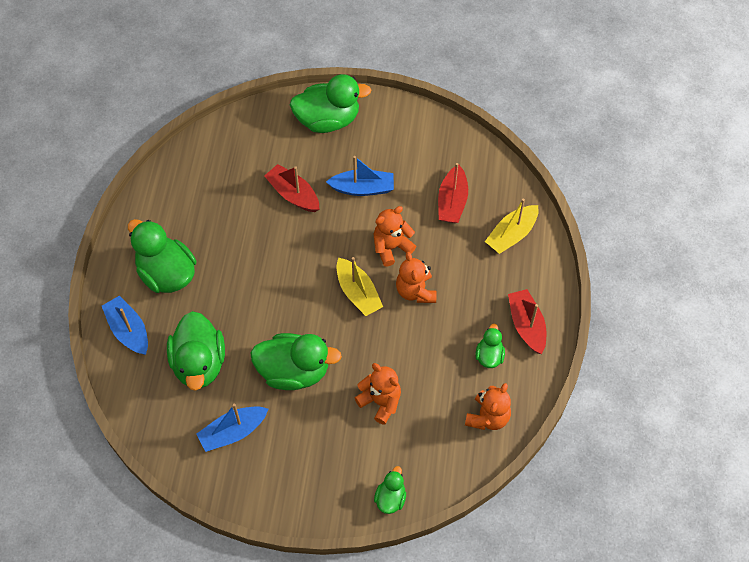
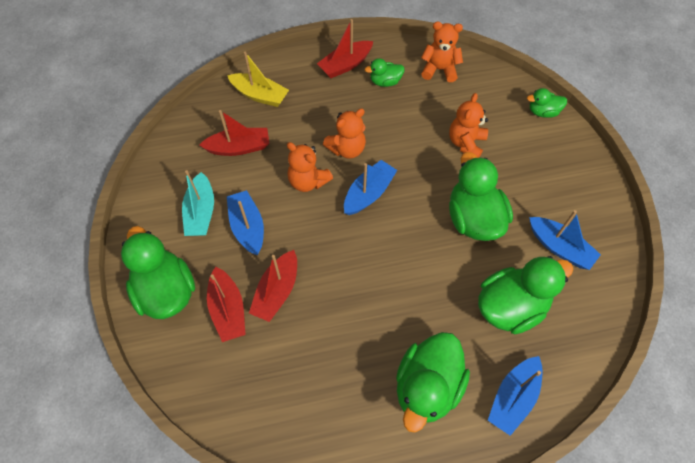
camera: 110 degrees left, 0 degrees up
(292, 157) = (228, 310): none -> red boat
(358, 292) = (368, 193): yellow boat -> blue boat
(392, 157) = (201, 212): none -> turquoise boat

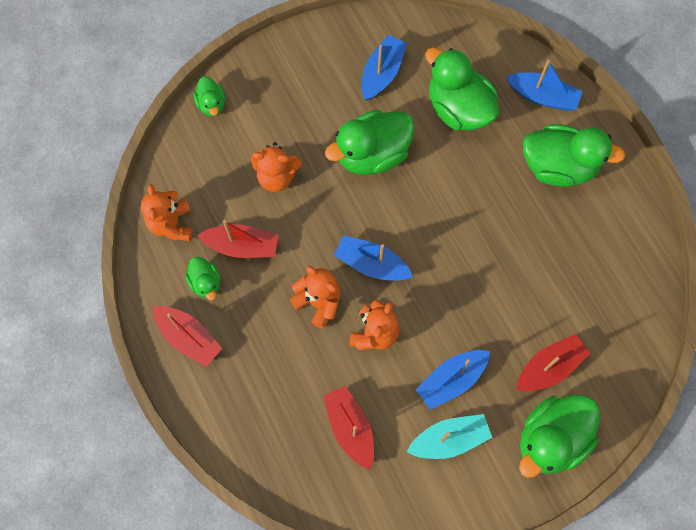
camera: 105 degrees left, 10 degrees up
(260, 95) = (264, 430): yellow boat -> none
(277, 291) = (514, 325): red boat -> red boat (242, 246)

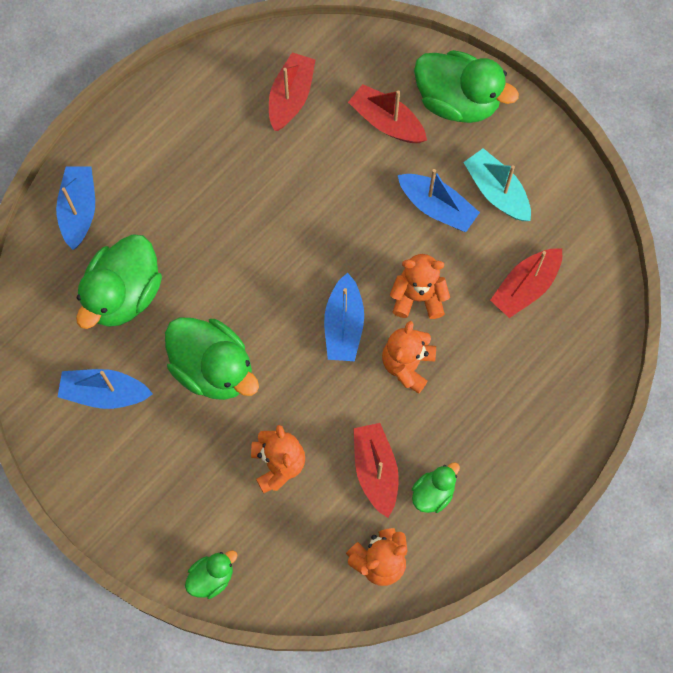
camera: 110 degrees left, 0 degrees up
(188, 337) = (500, 486): red boat -> red boat (291, 97)
(558, 166) = (160, 172): green duck -> none

